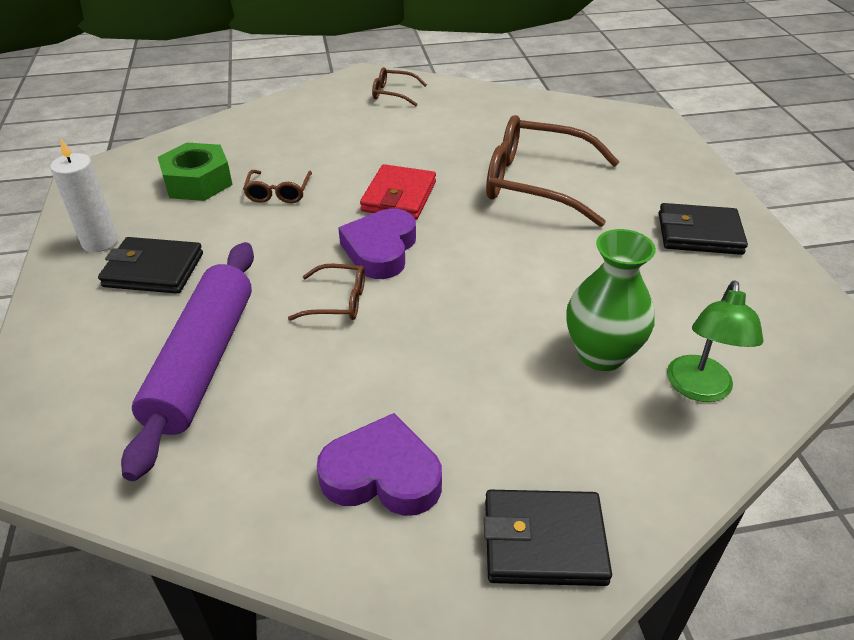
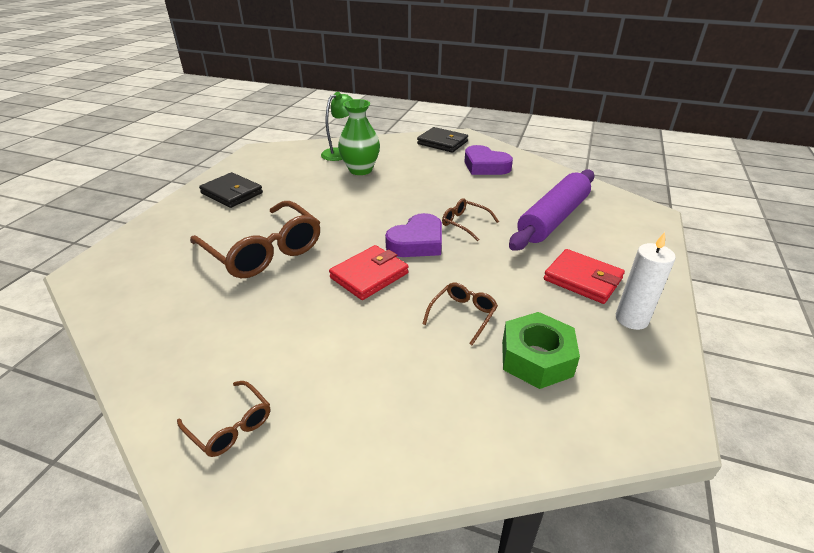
camera: 150 degrees left, 5 degrees down
(153, 270) = (582, 279): black wallet -> red wallet

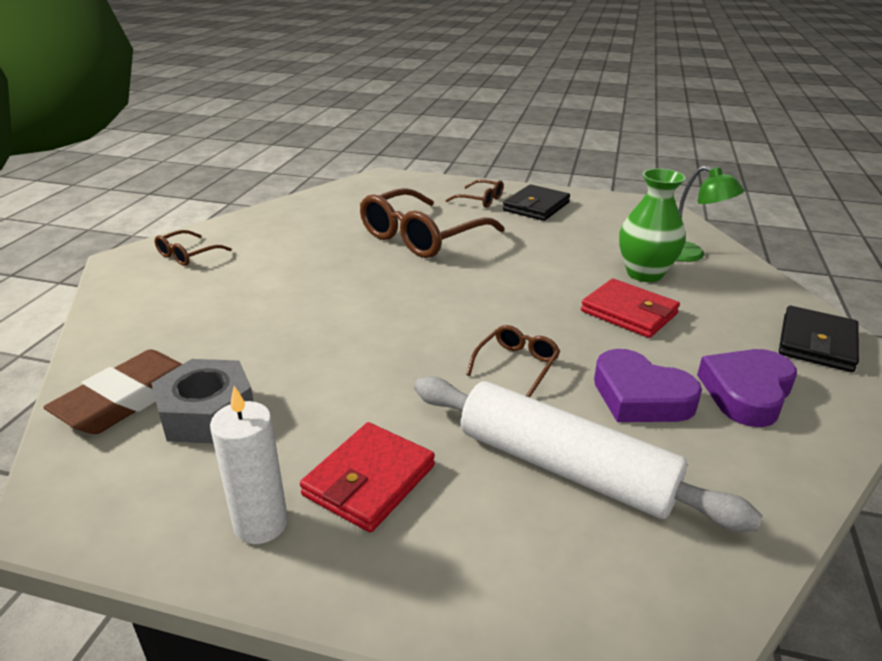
camera: 85 degrees right, 5 degrees down
(369, 275) = (378, 297): red wallet -> red wallet (629, 312)
(417, 242) = (454, 325): purple heart -> purple heart (640, 396)
(462, 315) = (297, 360): brown glasses -> brown glasses (480, 200)
(526, 415) = (127, 398): none -> brown eraser
(536, 358) = (207, 413): green nut -> grey nut
(553, 219) = (564, 467): purple rolling pin -> white rolling pin

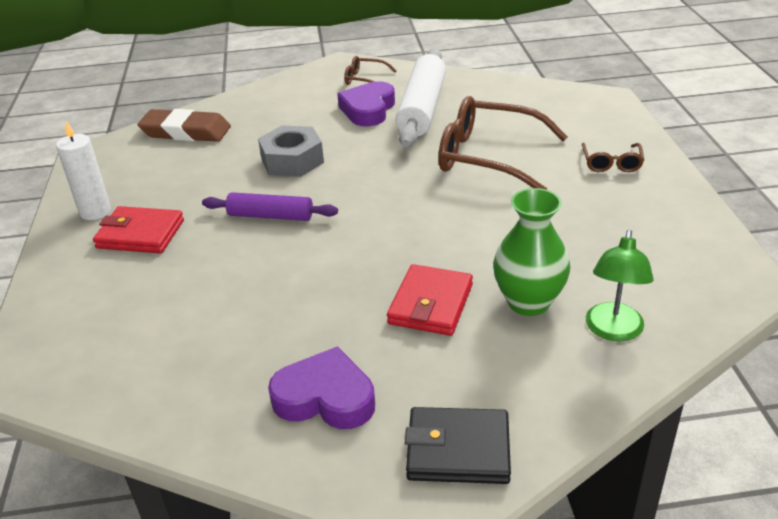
camera: 70 degrees right, 5 degrees up
(207, 413) = (182, 160): grey nut -> grey nut (292, 160)
(417, 367) = (271, 216): none -> purple rolling pin
(516, 365) = (298, 259): brown glasses -> none
(536, 207) = (634, 199): black wallet -> none
(564, 467) = (179, 308): white rolling pin -> white rolling pin (422, 108)
(640, 396) = (286, 332): purple heart -> purple heart (368, 110)

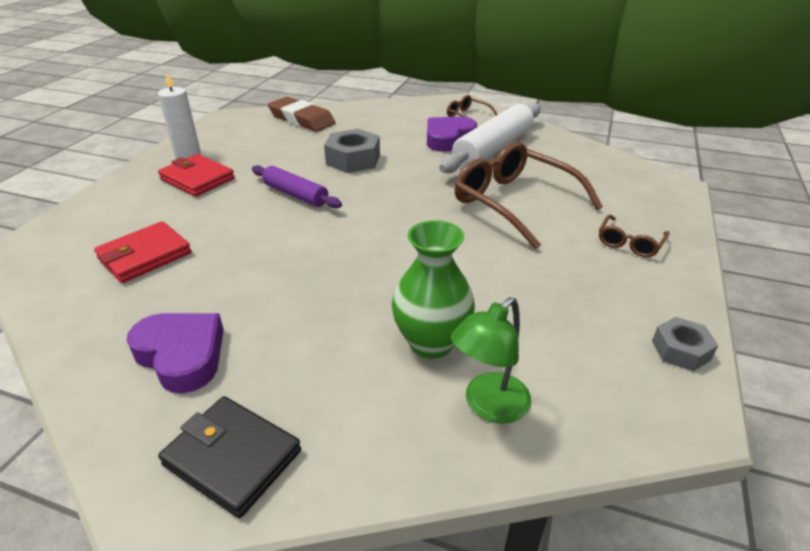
camera: 25 degrees right, 0 degrees up
(430, 304) = (344, 310): red wallet -> red wallet (145, 256)
(710, 237) = (681, 350): none -> grey nut

